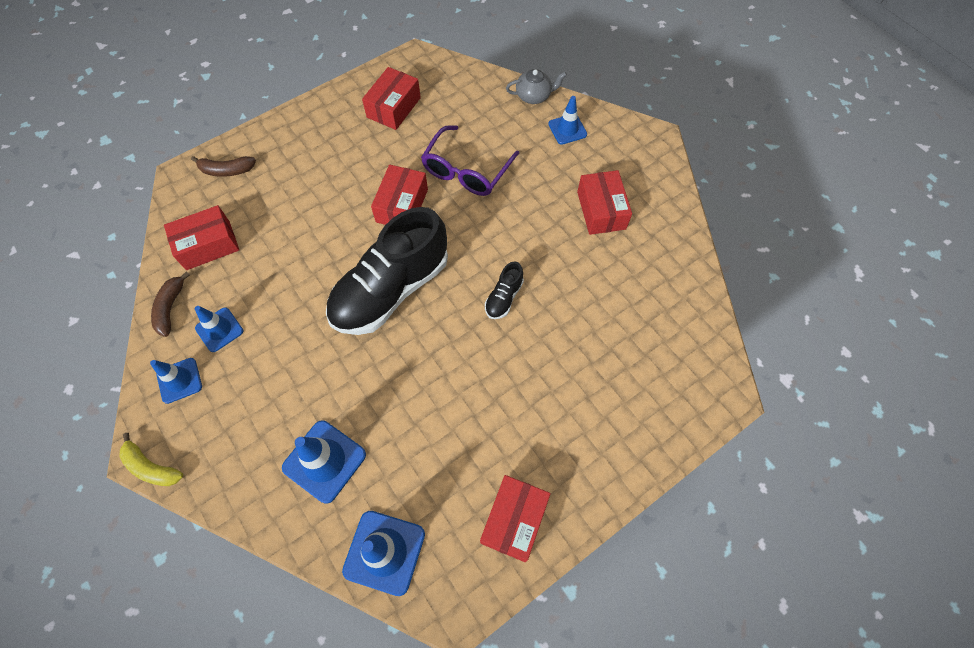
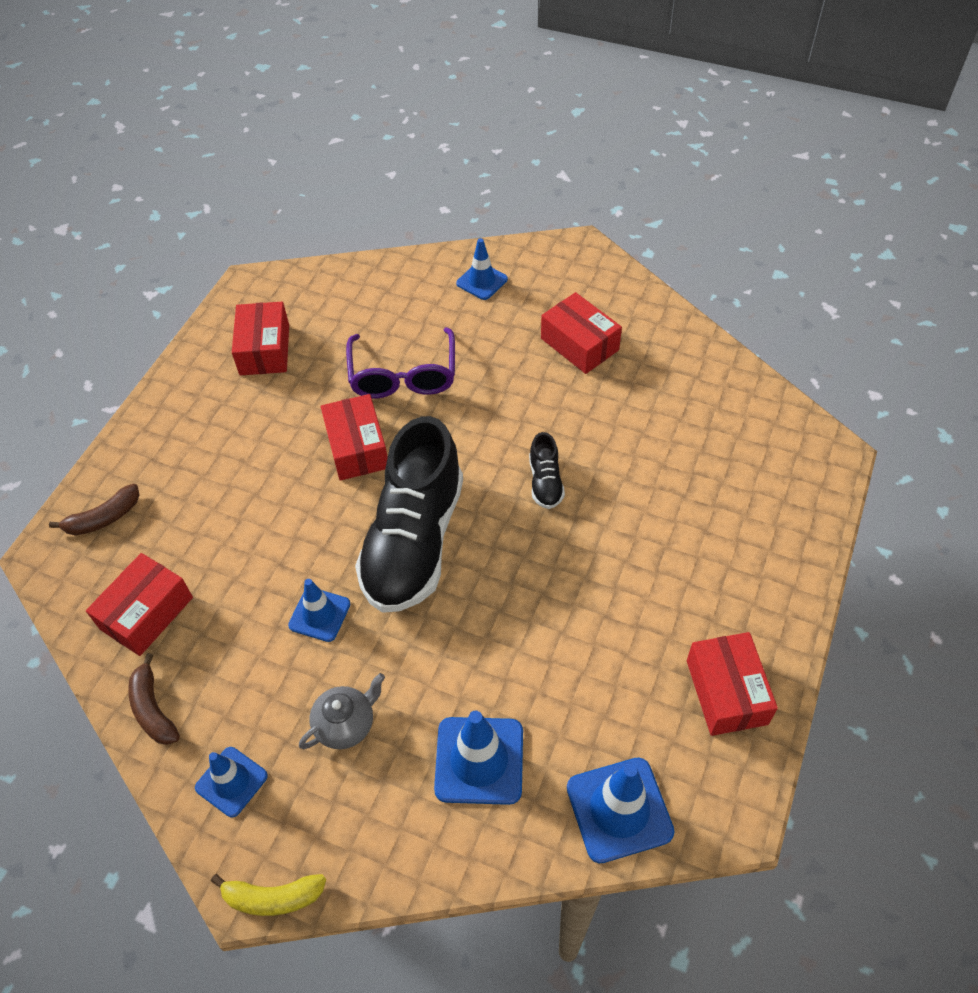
camera: 30 degrees left, 10 degrees down
(219, 329) = (238, 697): blue traffic cone -> blue traffic cone (319, 614)
(534, 96) = (419, 264): grey teapot -> grey teapot (346, 724)

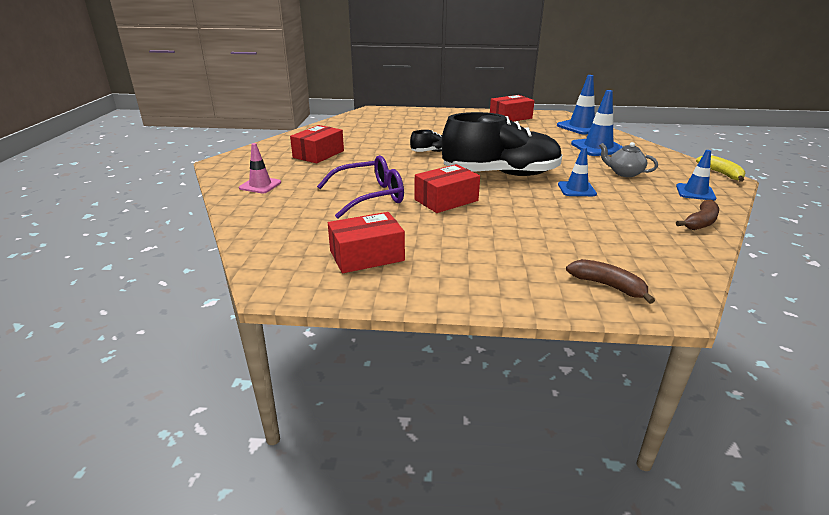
camera: 110 degrees left, 25 degrees down
(146, 613) = (651, 242): red box -> none
(482, 281) = (260, 185): blue traffic cone -> pink traffic cone

